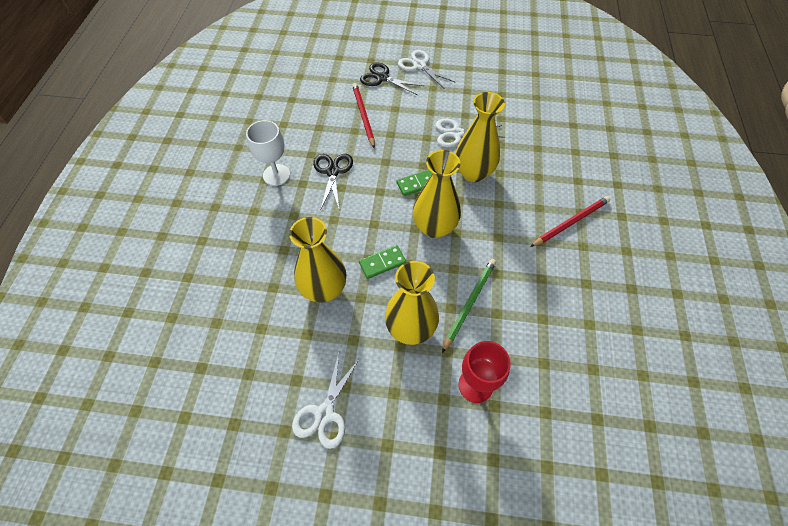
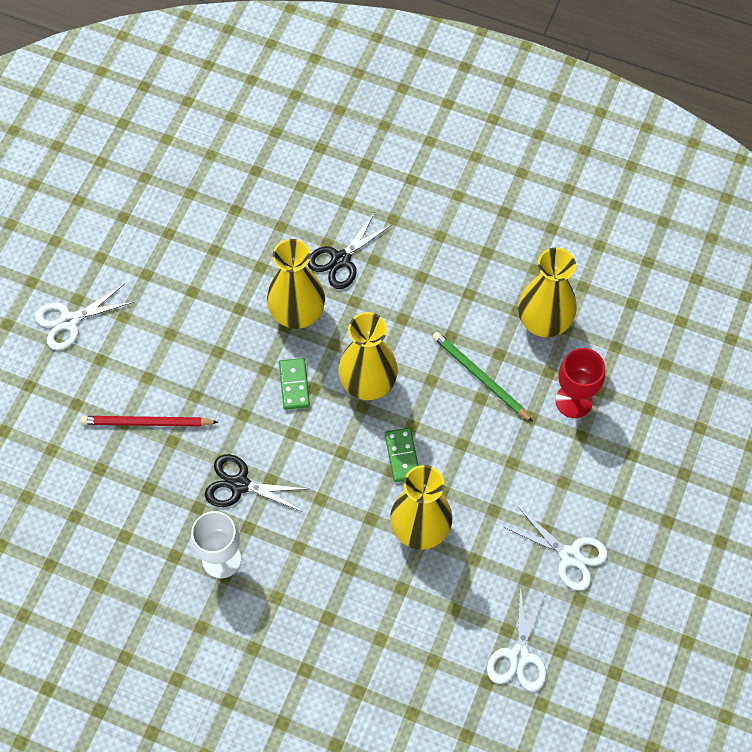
camera: 75 degrees left, 5 degrees up
(382, 78) = (76, 379): black scissors -> black scissors (341, 260)
(410, 328) = (495, 446): yellow vase -> yellow vase (543, 322)
(456, 133) = (223, 312): white scissors -> white scissors (519, 656)
(571, 222) = (404, 235): red pencil -> none

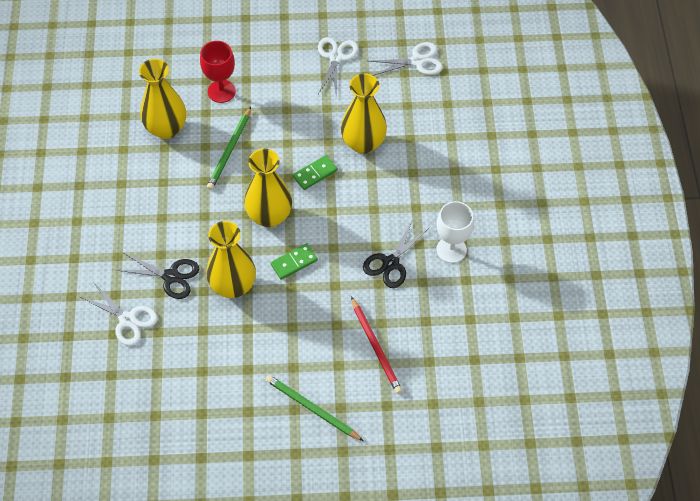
camera: 115 degrees left, 5 degrees down
(69, 321) = (318, 448): white scissors -> white scissors (127, 320)
(114, 332) = (312, 408): none -> green pencil
(239, 484) = (390, 263): black scissors -> black scissors turned 45 degrees clockwise

